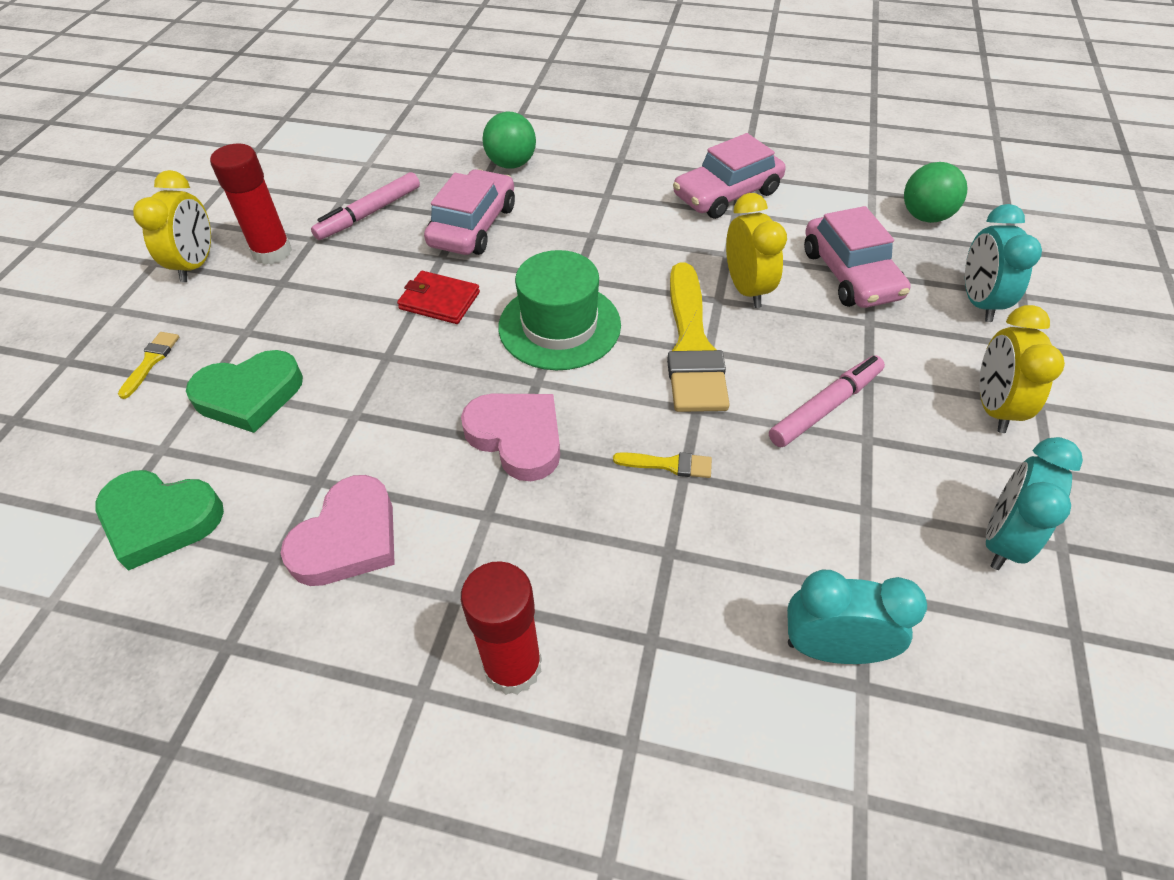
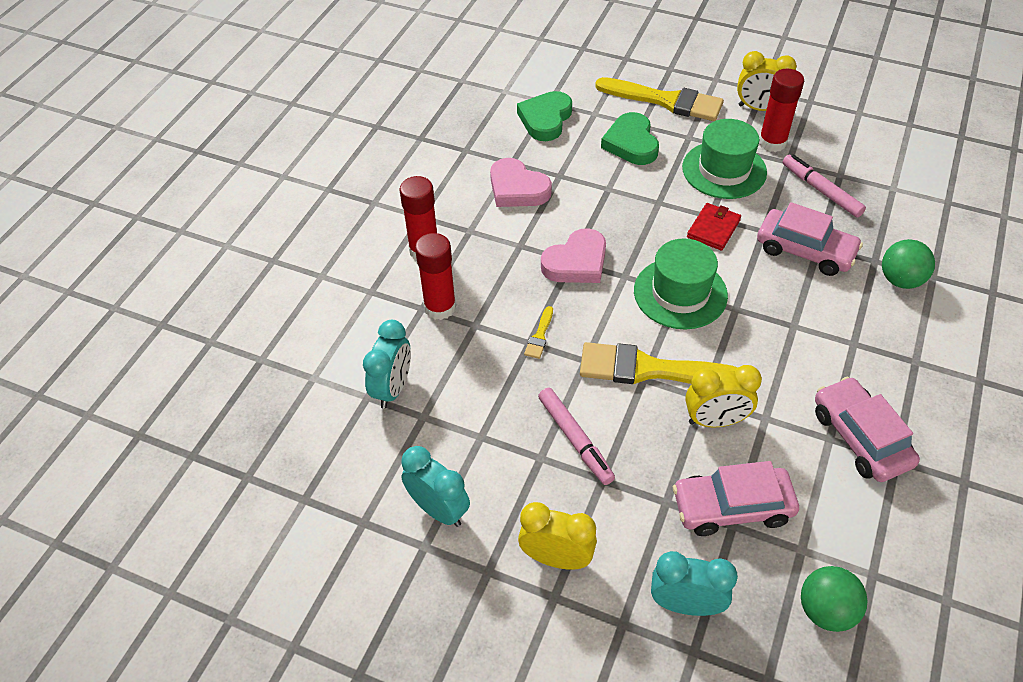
camera: 100 degrees right, 0 degrees up
(151, 361) = (665, 101): yellow brush -> yellow brush, size x2.38
(323, 294) = (724, 170): none -> green hat
(644, 611) = (440, 307): none -> red glue stick

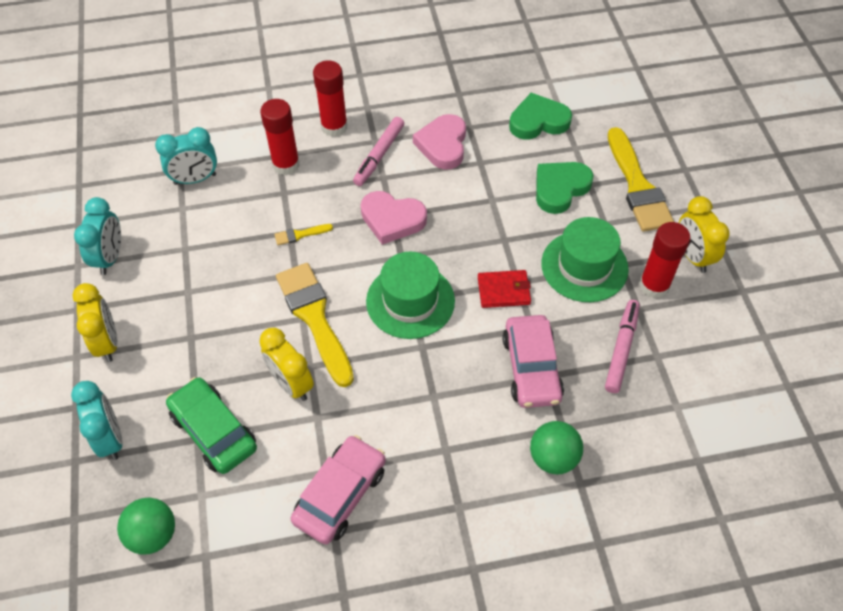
camera: 55 degrees right, 5 degrees up
(575, 440) = (216, 304): pink marker -> pink marker (379, 155)
(732, 507) = (214, 431): pink car -> green car

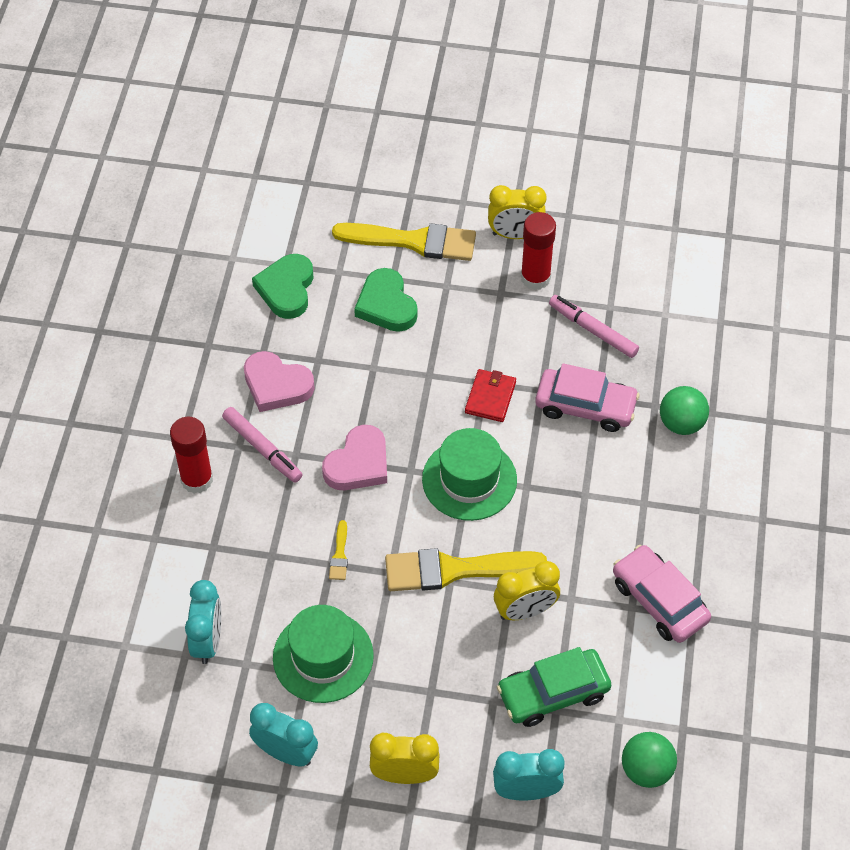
camera: 70 degrees left, 0 degrees up
(286, 165) = (231, 542): red glue stick -> none
(584, 266) = (490, 322): green hat -> green hat (323, 657)

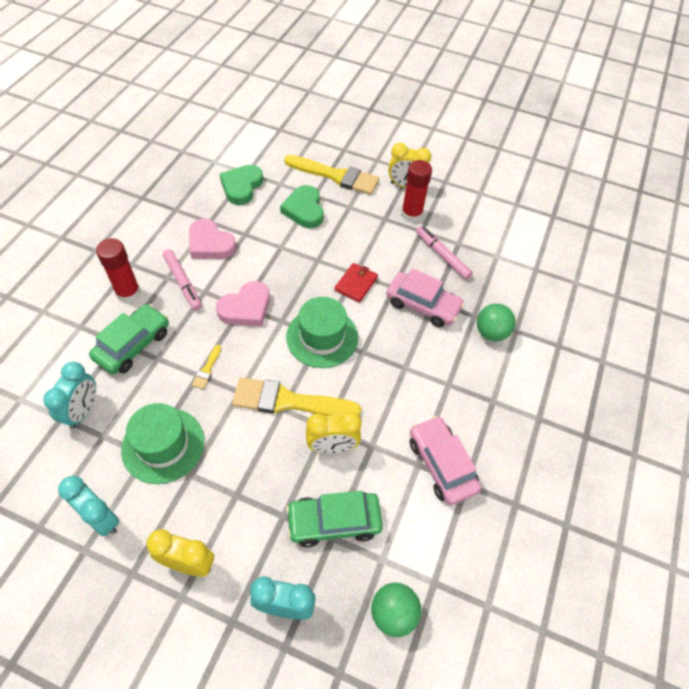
camera: 10 degrees right, 0 degrees up
(233, 546) = (133, 345): none -> green car

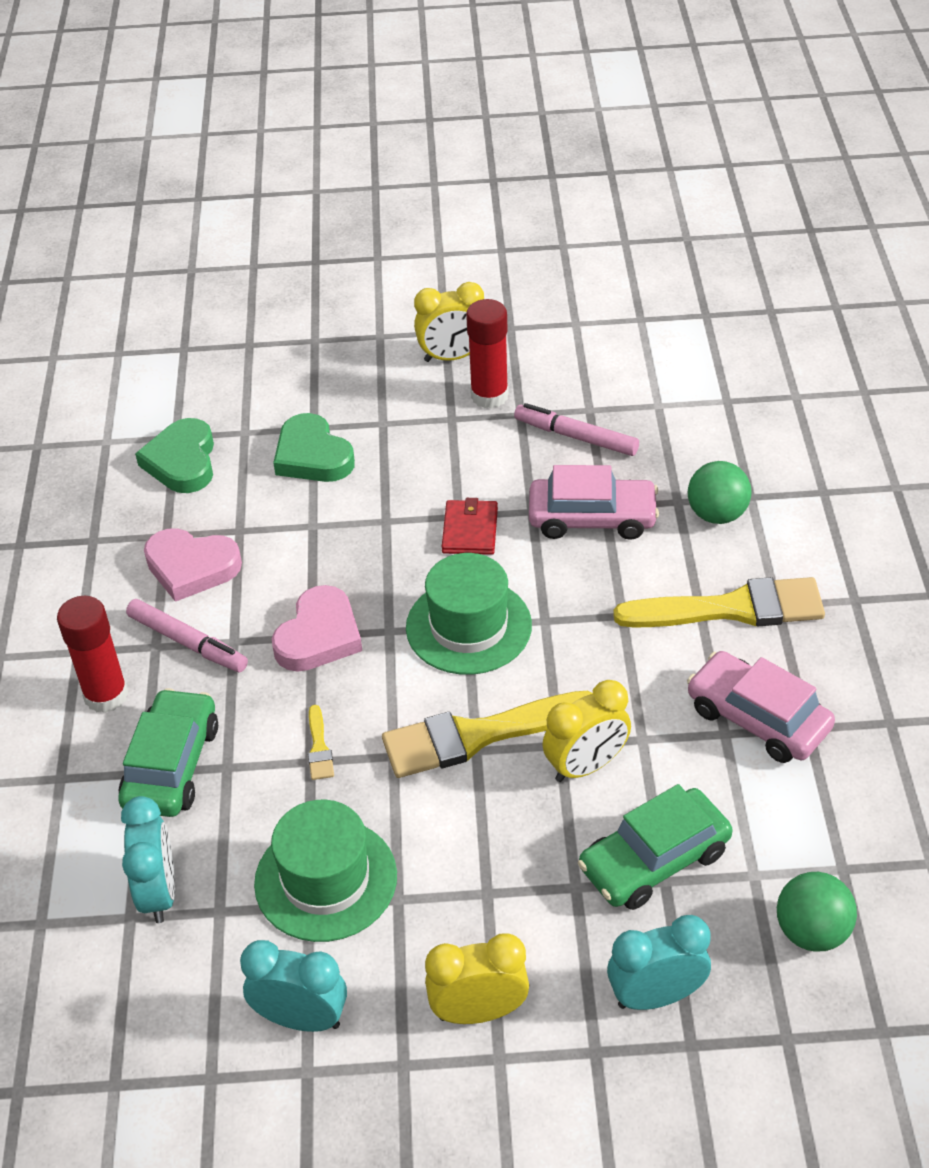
camera: 20 degrees left, 10 degrees down
(336, 176) = (329, 385): yellow brush -> yellow brush (731, 608)

